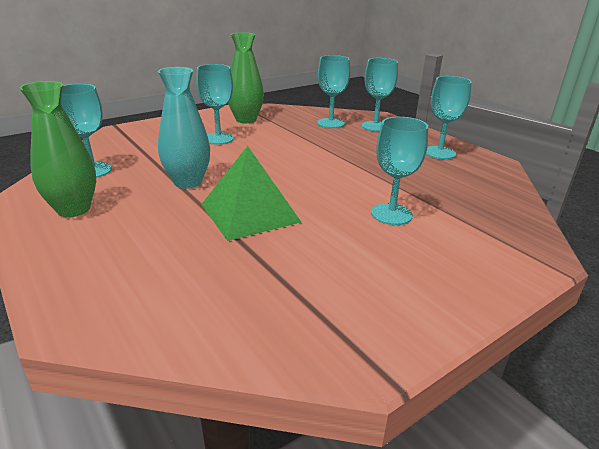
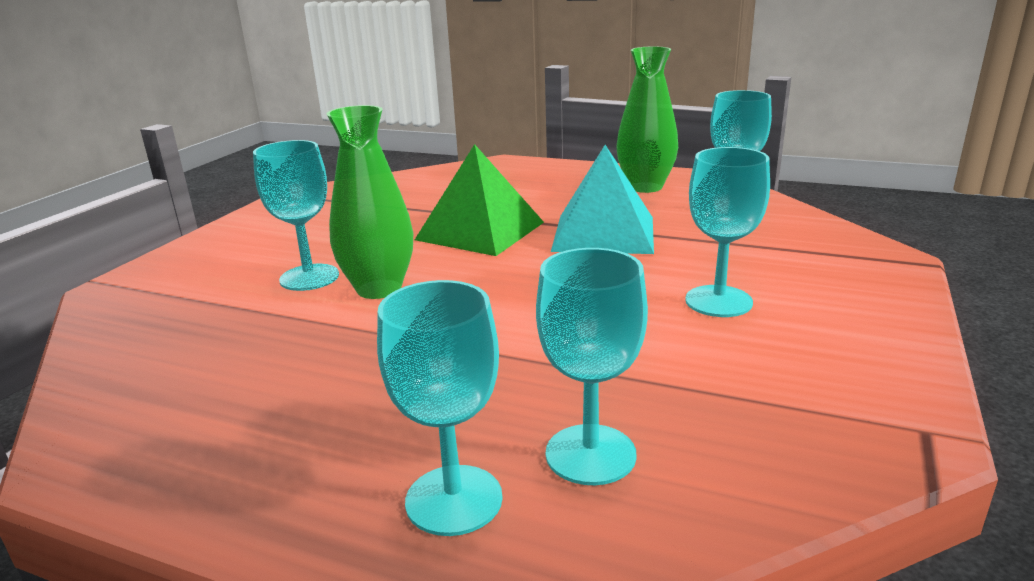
camera: 150 degrees right, 5 degrees down
(188, 182) = (604, 233): turquoise vase -> turquoise pyramid
(246, 120) = (790, 372): green vase -> green vase (379, 289)
(439, 153) = (231, 443): turquoise goblet -> none

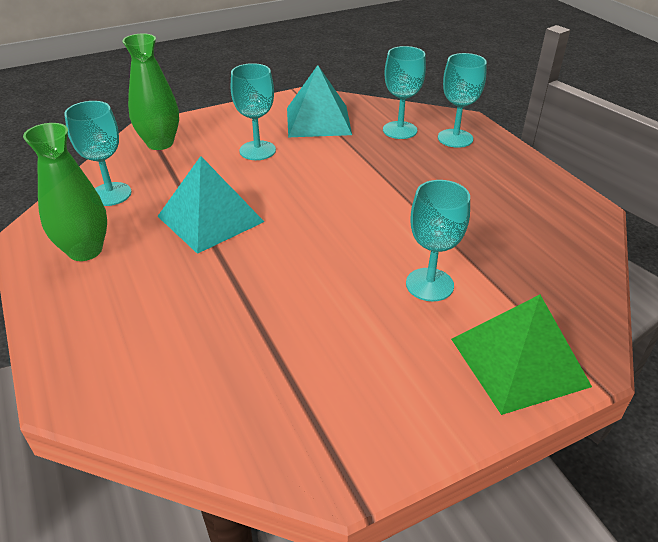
camera: 140 degrees left, 15 degrees up
(379, 289) = (395, 246): green vase -> green vase (160, 143)
(480, 231) = (269, 269): green pyramid -> green pyramid (519, 361)
(757, 390) = (318, 121): none -> turquoise pyramid

